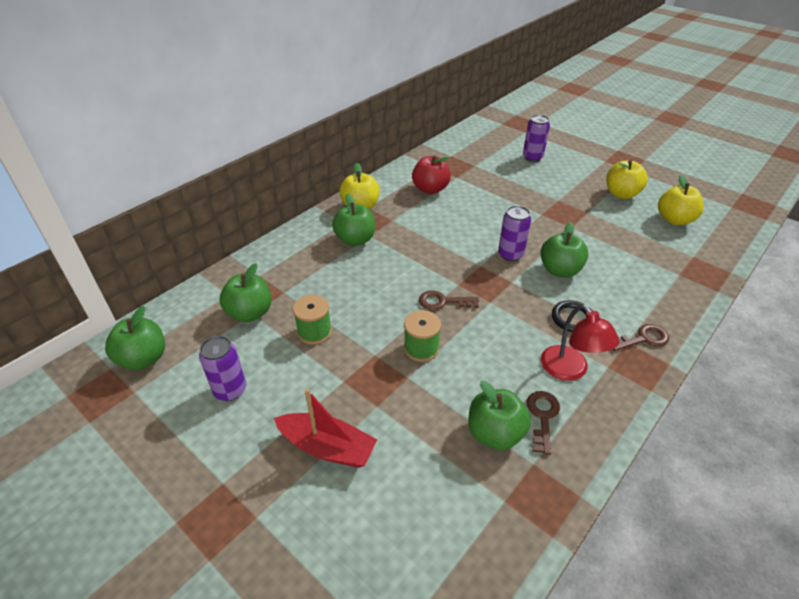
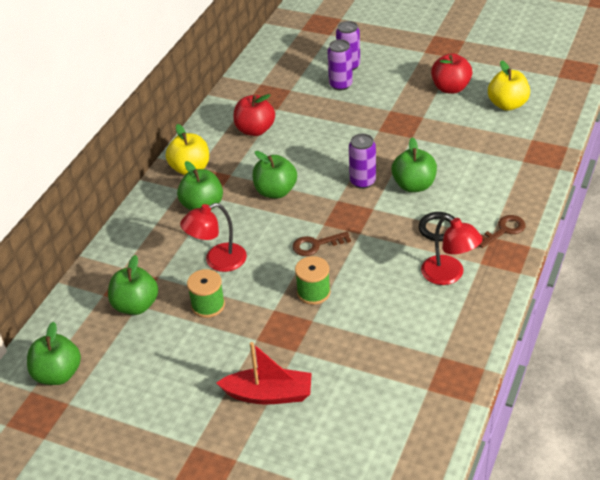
camera: 15 degrees left, 0 degrees up
(230, 390) = (158, 376): purple can -> purple can (340, 85)
(344, 292) = (217, 261): none -> red lamp
(495, 433) = (403, 343): green apple -> green apple (275, 191)
(542, 417) = (437, 319): brown key -> none
(621, 194) = (450, 88): yellow apple -> red apple

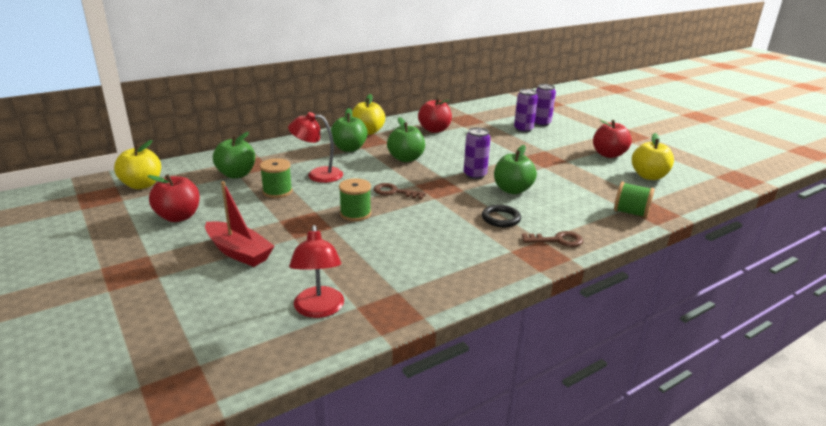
camera: 30 degrees right, 15 degrees down
(58, 374) = (142, 185): green apple -> yellow apple
(157, 390) = (178, 217): none -> red apple
(449, 275) = (473, 247): red lamp -> red lamp (319, 310)
(530, 164) = (630, 213): none -> green spool

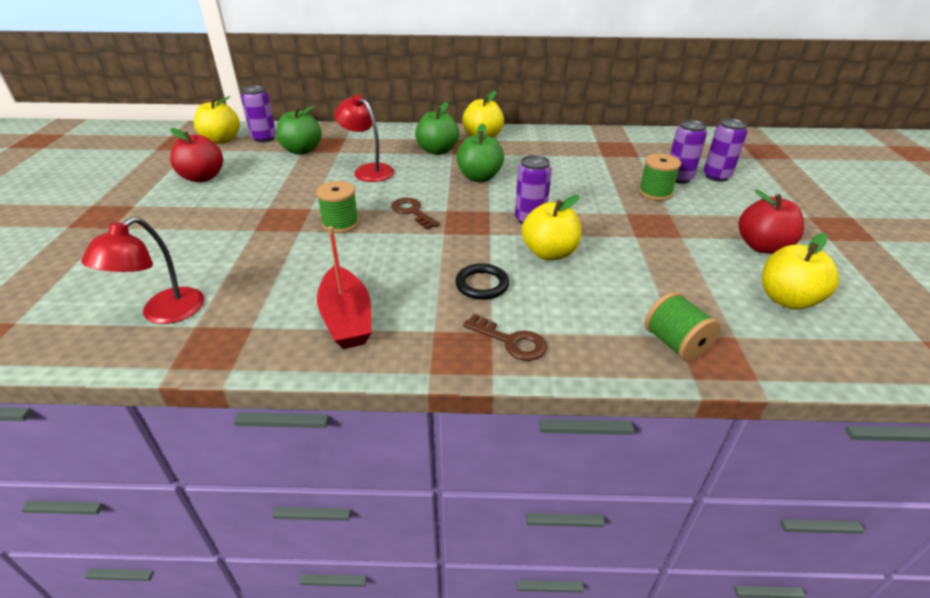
camera: 35 degrees right, 10 degrees up
(184, 174) = (264, 138): none -> purple can
(238, 252) = (193, 227): red boat -> red boat (347, 319)
(277, 191) = (309, 177): green spool -> green spool (655, 193)
(434, 130) = (560, 152): red apple -> none
(512, 190) = (549, 253): green apple -> yellow apple

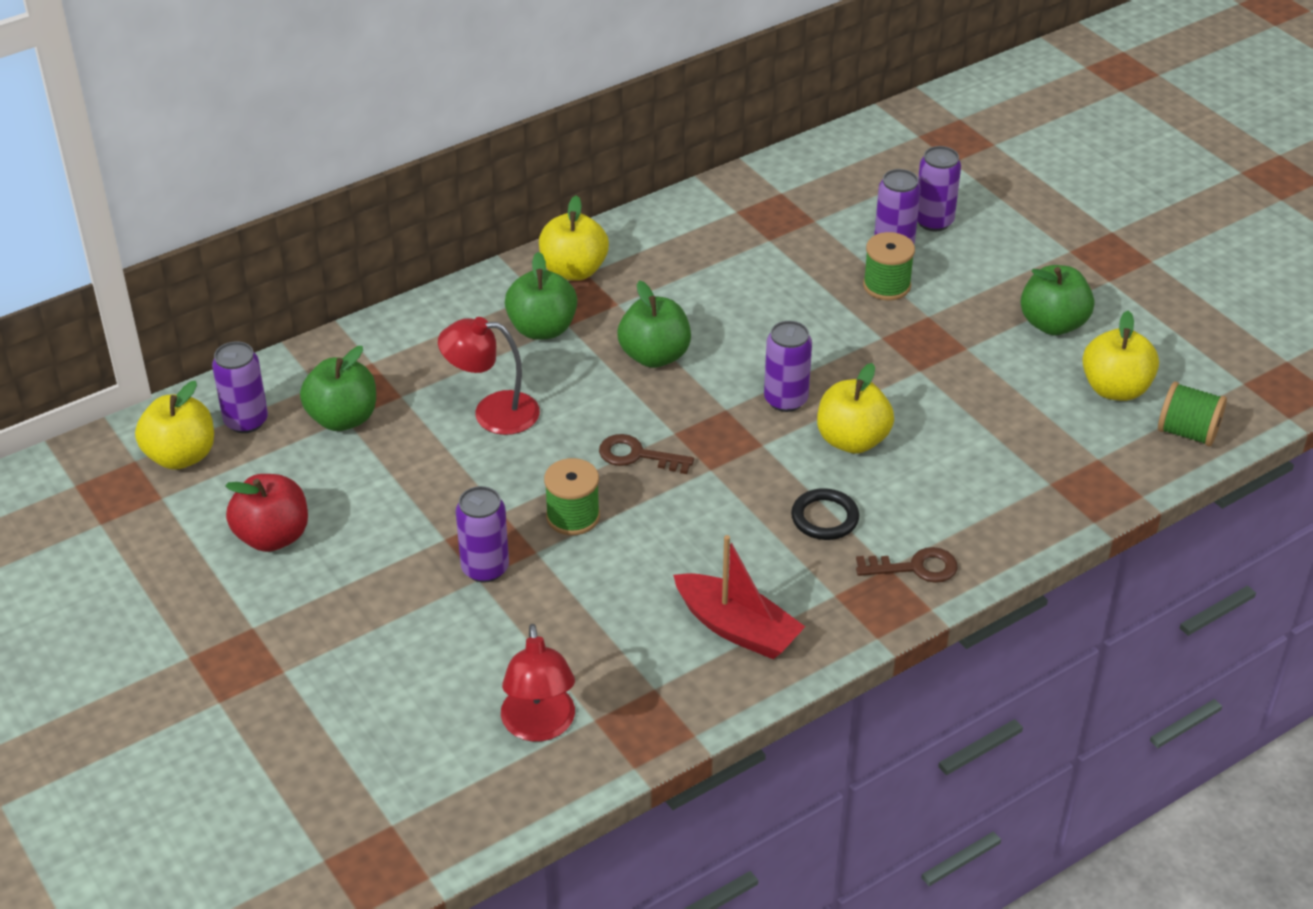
camera: 35 degrees left, 5 degrees up
(264, 227) = (485, 568): none -> purple can
(675, 344) = (1055, 493): green spool -> green spool (1187, 432)
(762, 247) = (1053, 324): red apple -> green apple

